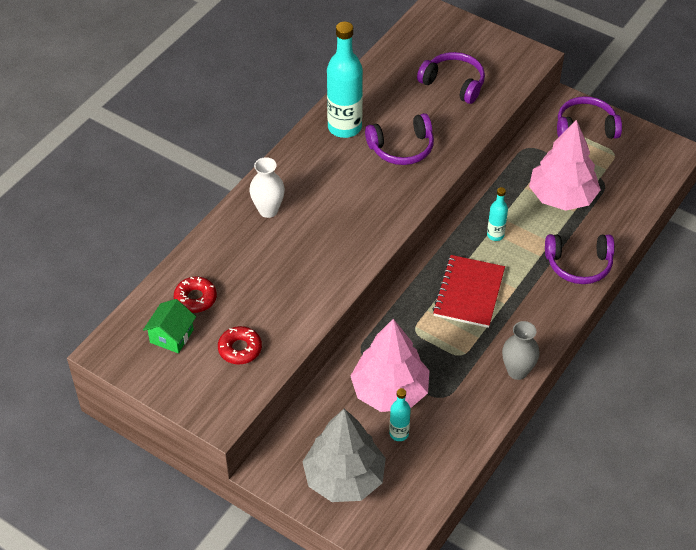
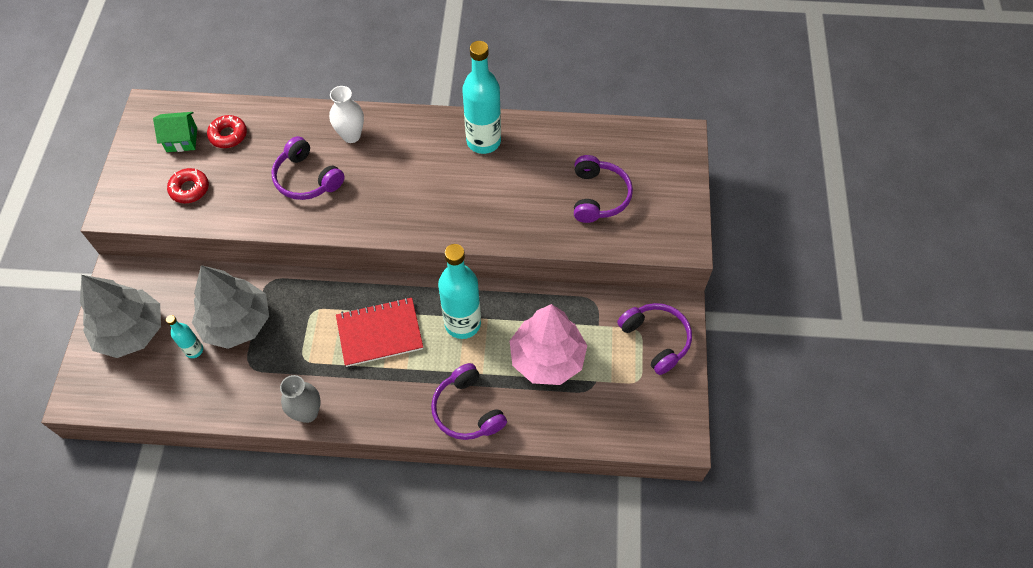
camera: 60 degrees right, 10 degrees up
(390, 391) = (237, 322): pink tree -> grey tree
(402, 148) = (486, 194): purple headphones -> purple headphones (307, 178)
(495, 235) = (462, 323): turquoise bottle -> turquoise bottle, size x2.01

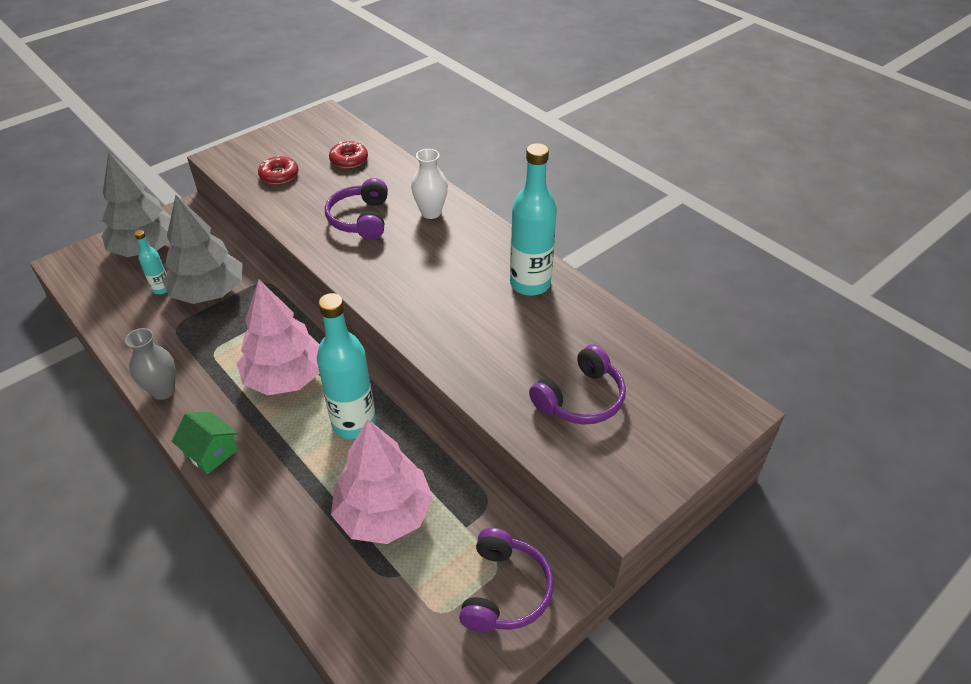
camera: 45 degrees right, 15 degrees down
(181, 139) = (317, 144): green house -> green house (211, 452)
(379, 333) = (286, 377): red notebook -> pink tree
(467, 410) = (266, 495): purple headphones -> none

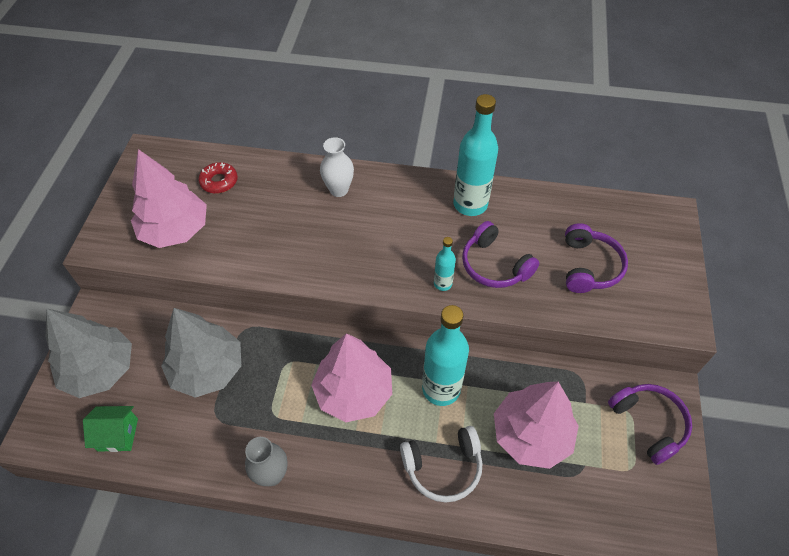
camera: 40 degrees left, 10 degrees up
(161, 289) = (161, 395): turquoise bottle -> turquoise bottle (443, 283)
(211, 452) = (368, 490): green house -> green house (118, 434)
(279, 175) = (175, 230): red donut -> pink tree
(283, 481) = (443, 467): none -> white headphones
(360, 219) = (292, 228): purple headphones -> purple headphones (494, 265)

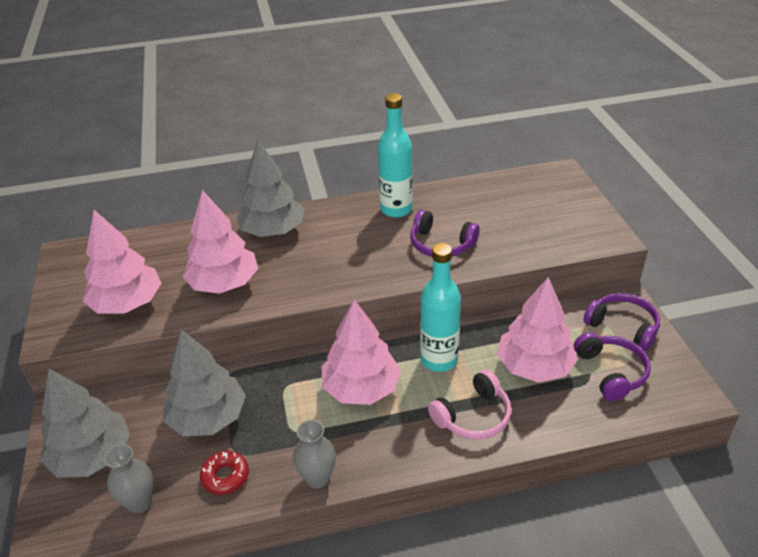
camera: 20 degrees left, 15 degrees down
(118, 434) = (140, 502): green house -> grey vase
(219, 181) = (152, 255): red donut -> red donut (225, 476)
(267, 238) = (224, 284): none -> pink tree
(339, 190) = (273, 231): white vase -> grey tree
(443, 283) = (404, 269): turquoise bottle -> none
(443, 467) = (473, 416): white headphones -> pink headphones
(589, 266) = (518, 223): purple headphones -> purple headphones (611, 372)

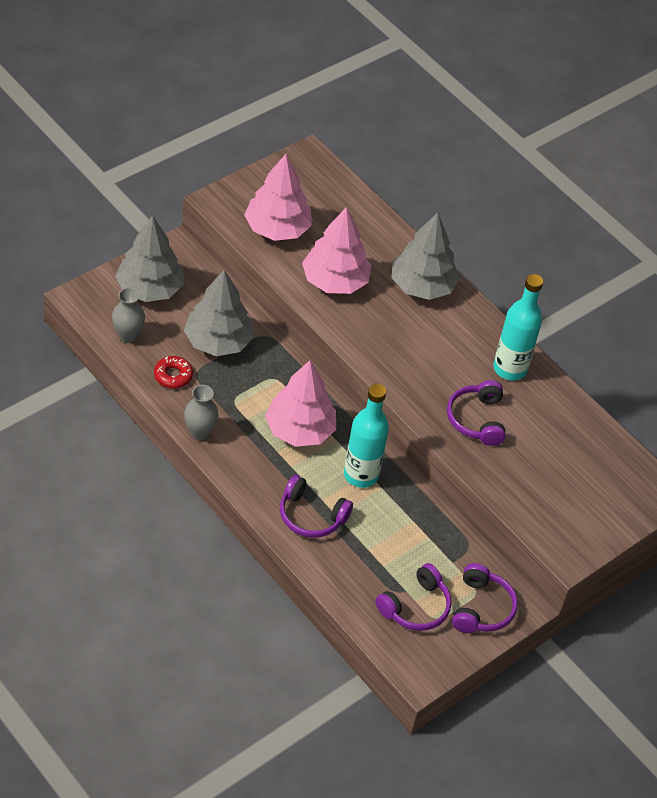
camera: 55 degrees right, 10 degrees up
(473, 416) = (311, 516): pink headphones -> purple headphones
(534, 366) = (390, 547): pink tree -> none

